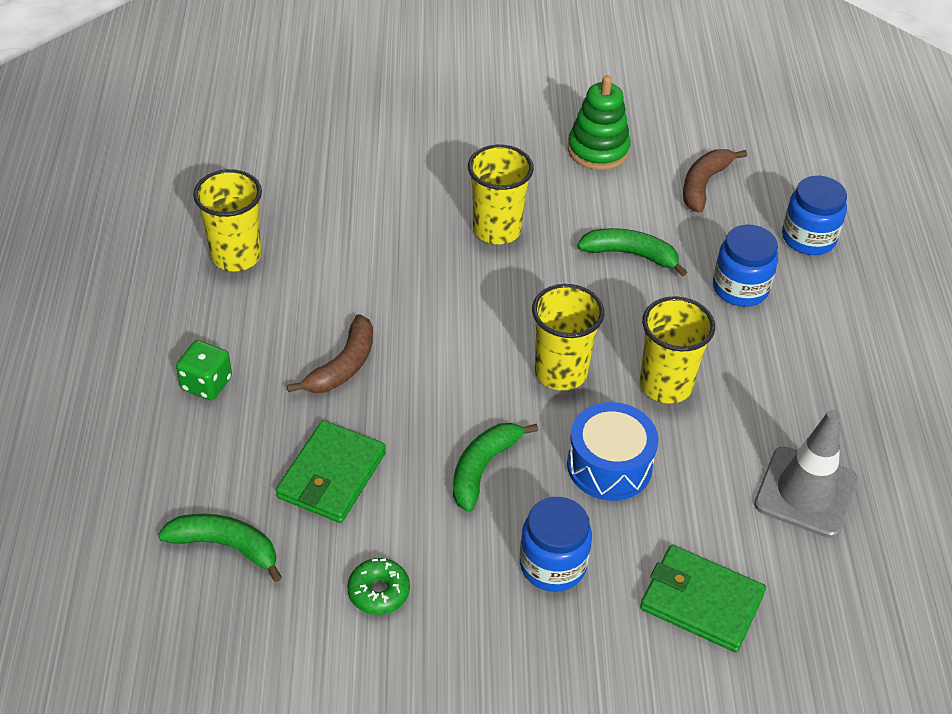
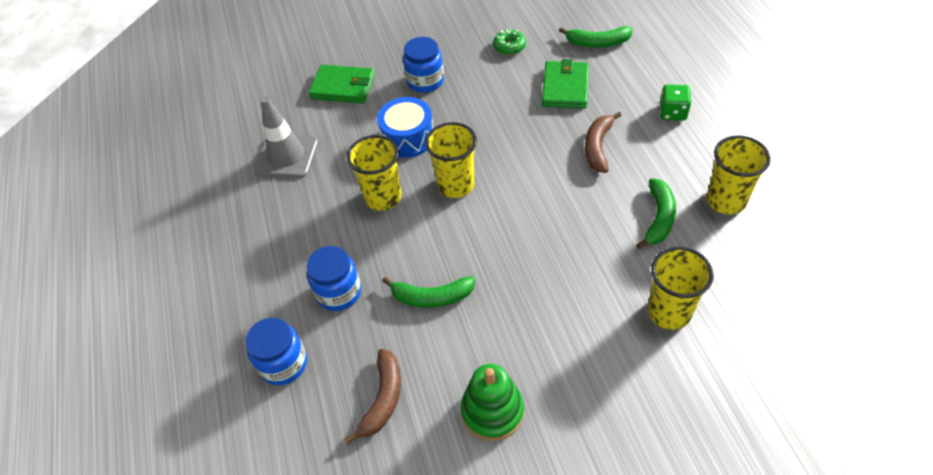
camera: 170 degrees right, 5 degrees up
(483, 468) = (482, 115): green banana -> green banana (659, 218)
(497, 229) = (547, 287): yellow cup -> yellow cup (669, 312)

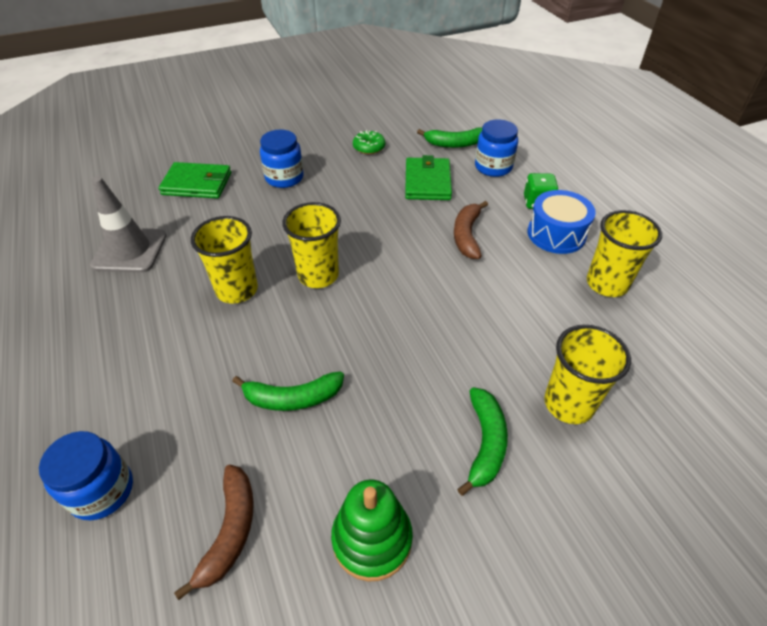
camera: 10 degrees left, 5 degrees down
(339, 292) = (180, 397): blue jar -> blue jar (493, 167)
(408, 137) = (265, 230): blue drum -> blue drum (556, 234)
(659, 218) = (540, 303): green banana -> green banana (485, 443)

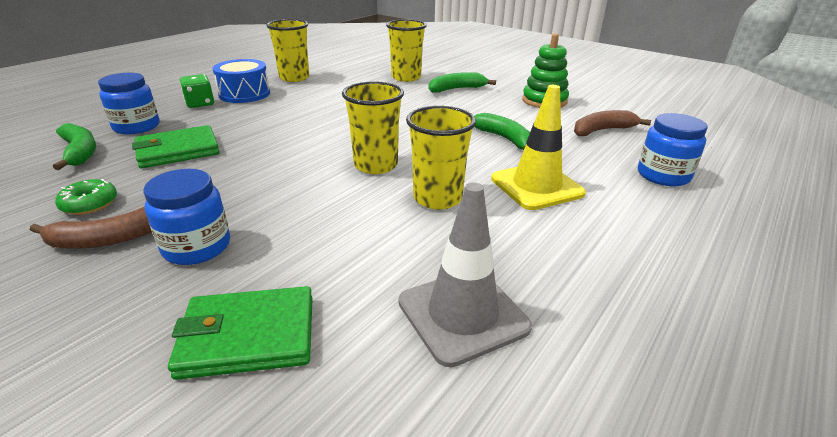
camera: 120 degrees left, 15 degrees down
(192, 362) = (536, 186): none -> yellow traffic cone
(197, 184) = (248, 336): green wallet -> green wallet turned 75 degrees counterclockwise
(467, 235) = (267, 120): brown banana -> brown banana (109, 239)

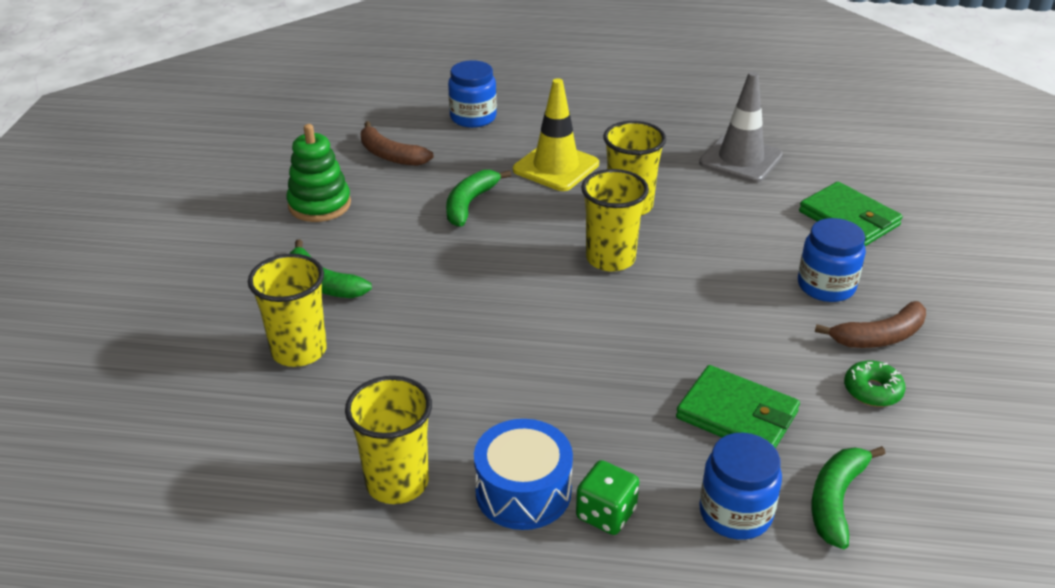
camera: 120 degrees left, 5 degrees up
(109, 239) = (879, 337): brown banana -> brown banana turned 120 degrees clockwise

